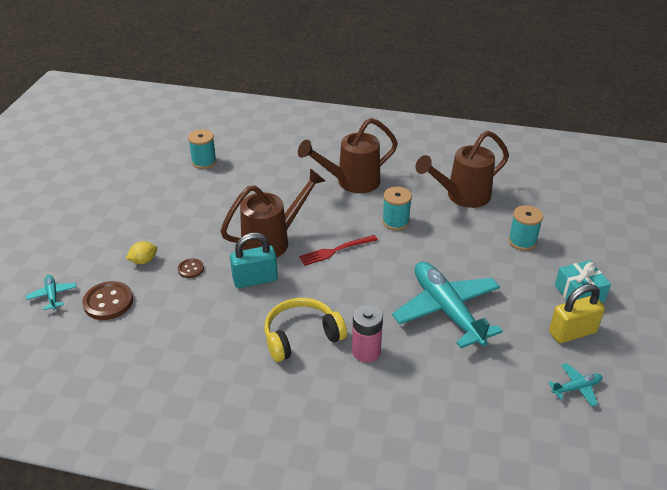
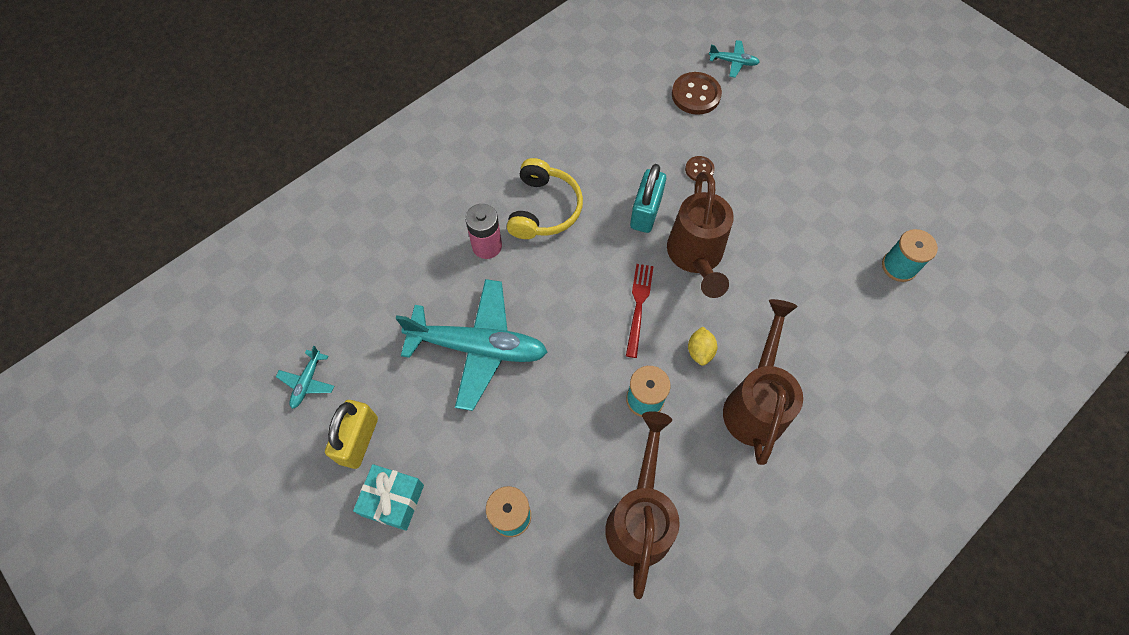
camera: 125 degrees right, 25 degrees up
(143, 261) = (738, 139): yellow lemon -> yellow lemon (700, 351)

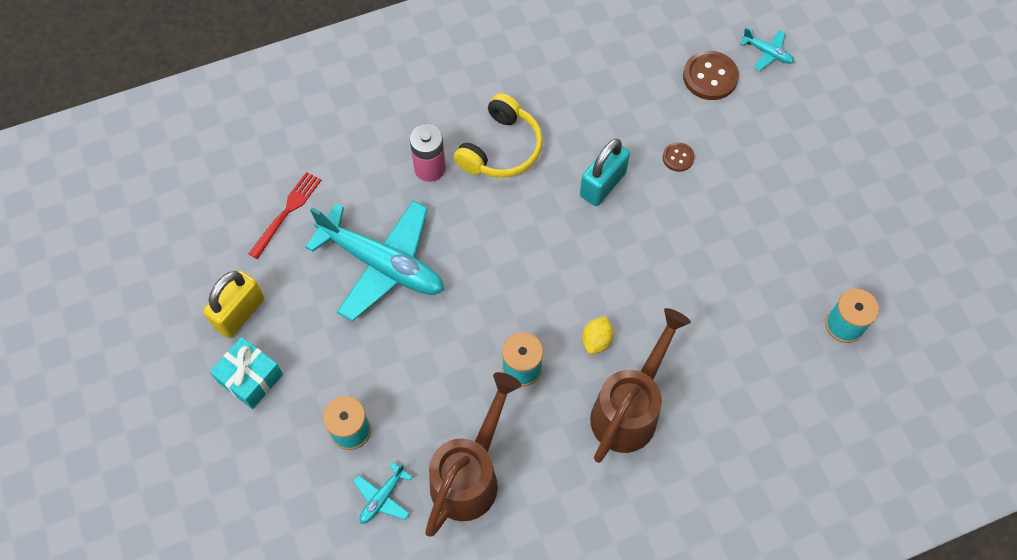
camera: 20 degrees right, 0 degrees up
(307, 382) = (213, 244): turquoise plane -> turquoise plane (382, 497)
(638, 305) = (555, 276): red fork -> red fork (287, 212)
(695, 258) = (633, 247): brown watering can -> none

